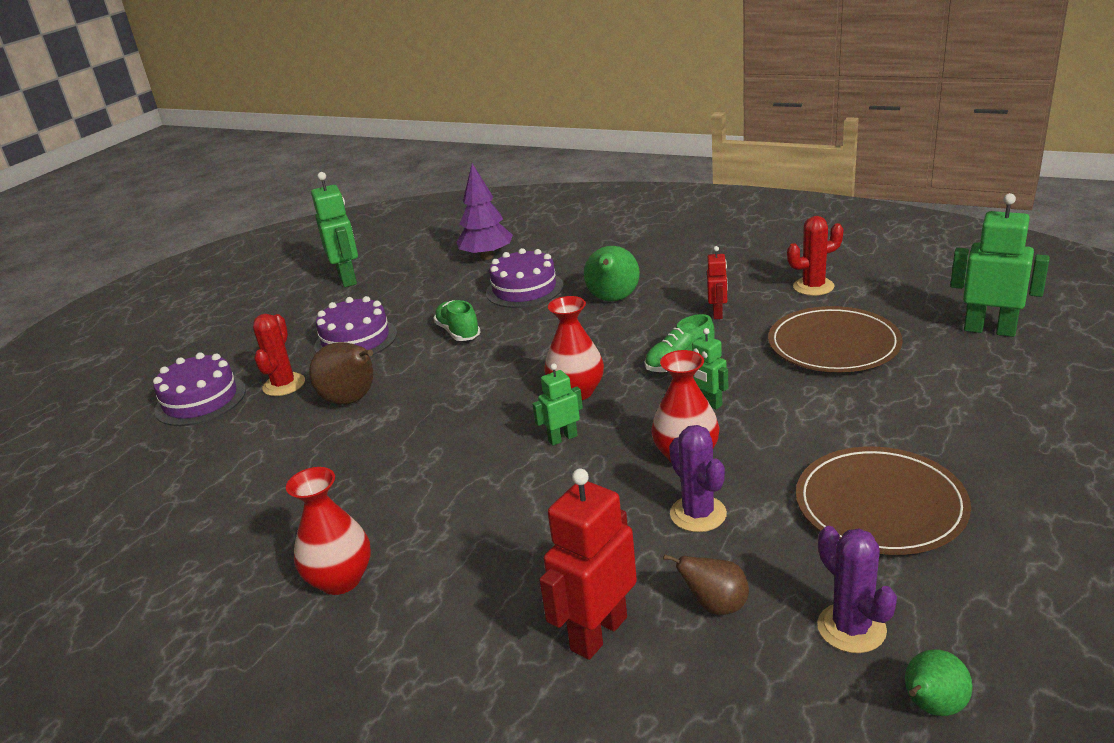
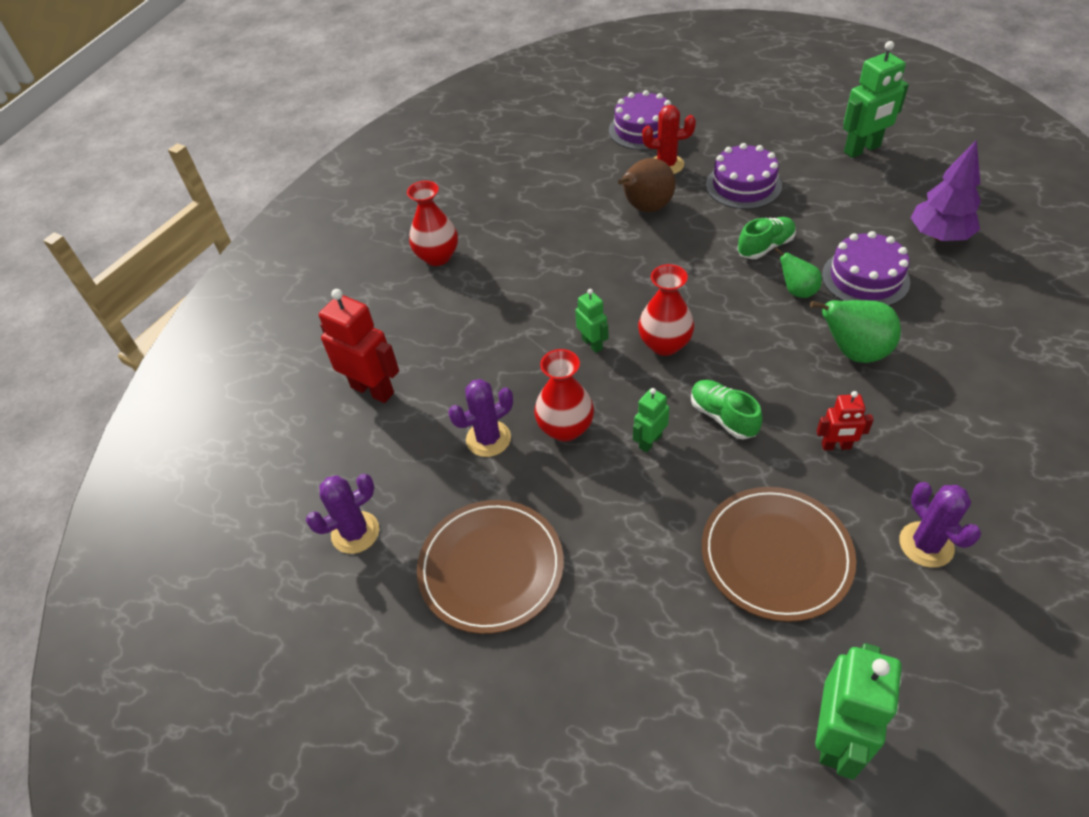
camera: 85 degrees right, 20 degrees up
(715, 605) = (388, 452): brown pear -> none
(813, 287) = (926, 544): red cactus -> purple cactus
(931, 707) = (280, 572): green pear -> green pear (797, 291)

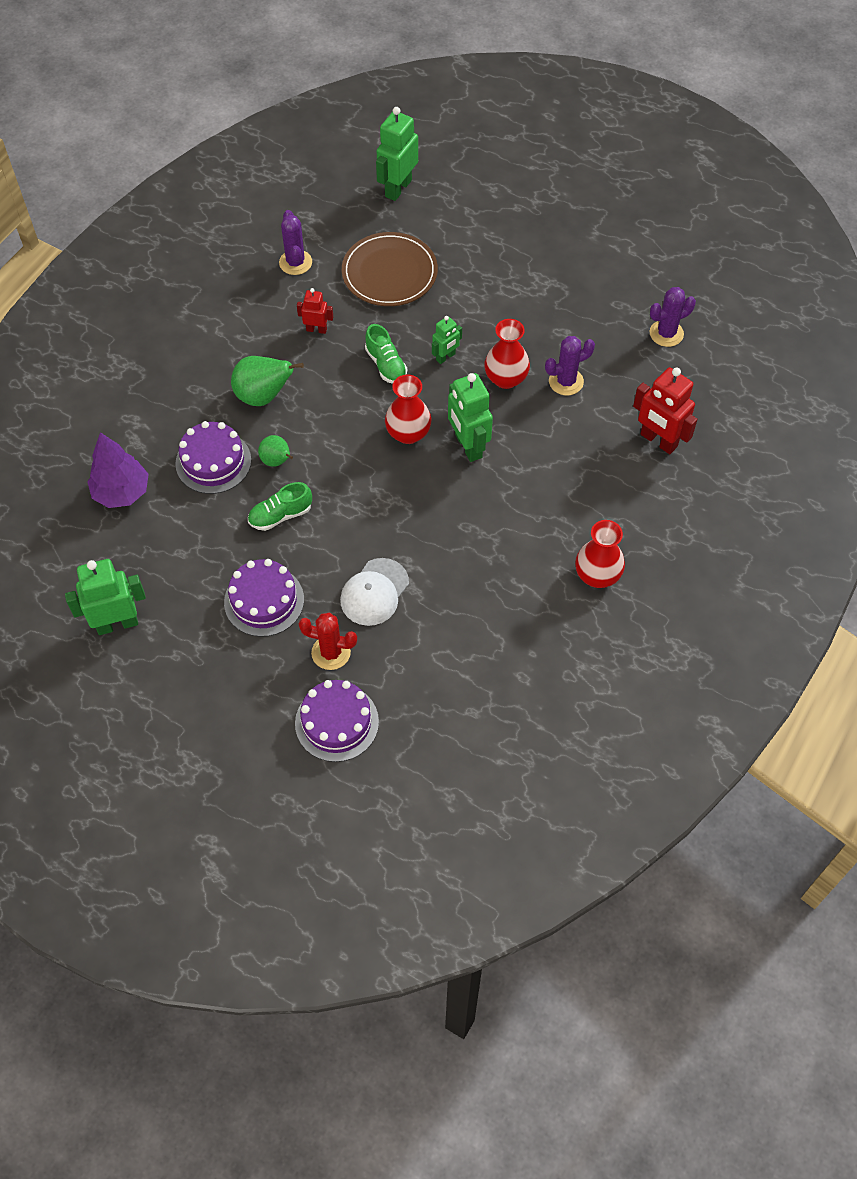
camera: 175 degrees left, 10 degrees up
(491, 567) = (573, 296): brown plate -> none
(592, 344) = (468, 446): green robot -> green robot, size x1.79
(645, 208) = (374, 592): brown pear -> white cap

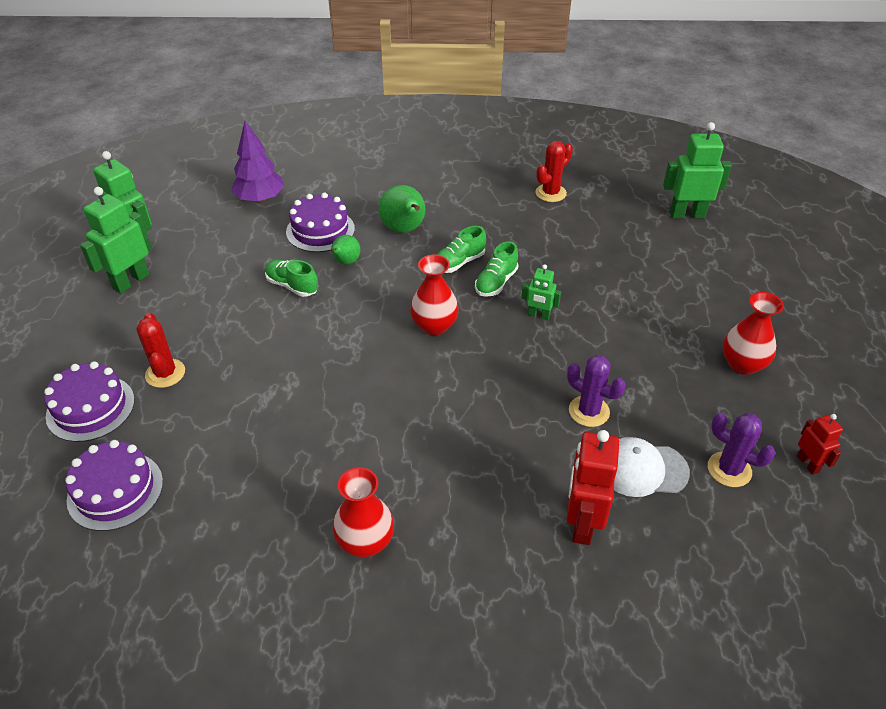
camera: 60 degrees right, 15 degrees down
(264, 601) = (199, 311): purple cake -> purple cake (115, 490)
(295, 262) = (550, 193): purple cactus -> red cactus
(316, 329) = (495, 230): red robot -> red robot (808, 464)
(341, 378) = (459, 263): none -> green shoe
(374, 592) = (245, 375): white cap -> white cap (642, 469)
(389, 272) = (594, 245): brown plate -> none
(468, 446) = (452, 371): green robot -> green robot (131, 281)
(506, 378) = (552, 365): red vase -> red vase (742, 364)

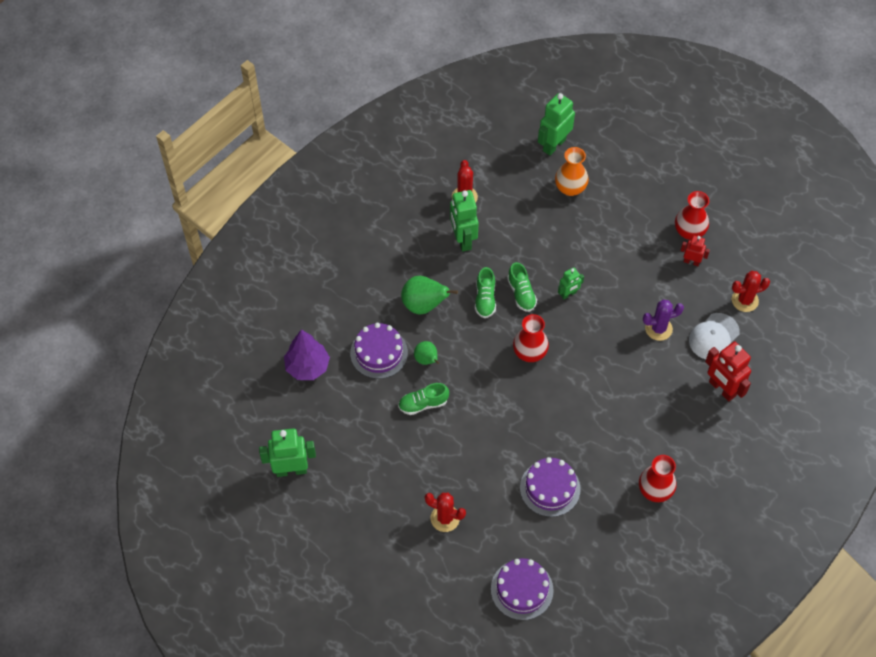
camera: 50 degrees left, 15 degrees up
(90, 408) = (441, 573): purple cake -> purple cake (550, 488)
(131, 281) = (331, 494): green robot -> green robot (463, 239)
(658, 249) = (570, 188): none -> orange vase
(729, 469) = (744, 300): purple cactus -> red cactus
(808, 464) = (769, 265): red robot -> red robot (691, 262)

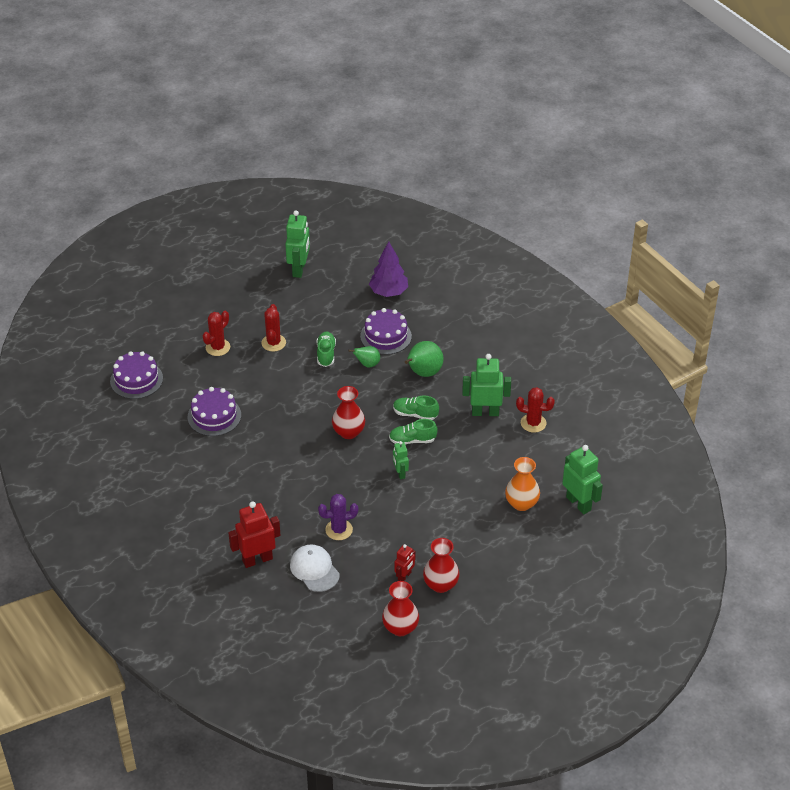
camera: 105 degrees right, 15 degrees down
(655, 490) = (180, 484): red vase -> red vase (400, 628)
(658, 329) = (339, 530): purple cactus -> purple cactus turned 75 degrees clockwise
(744, 300) = (345, 606): red cactus -> red cactus (273, 343)

